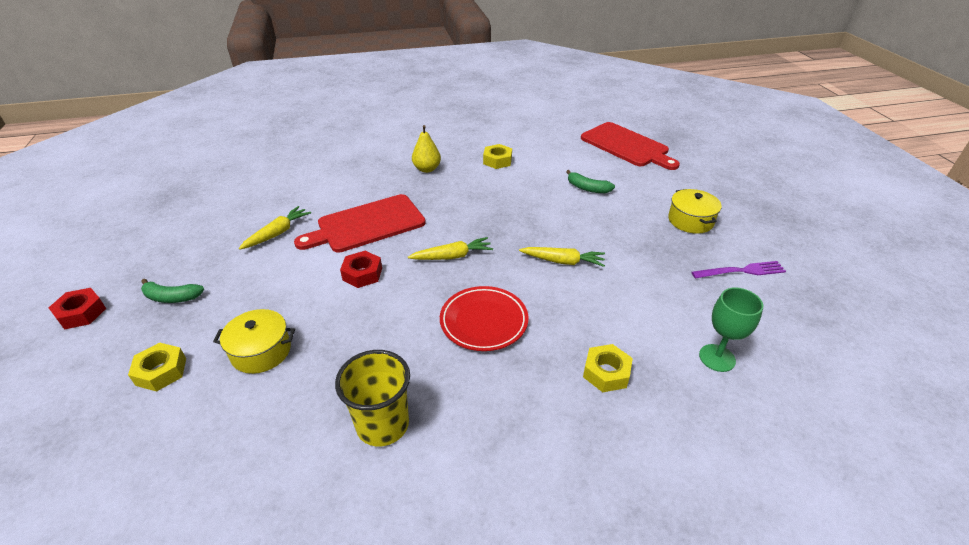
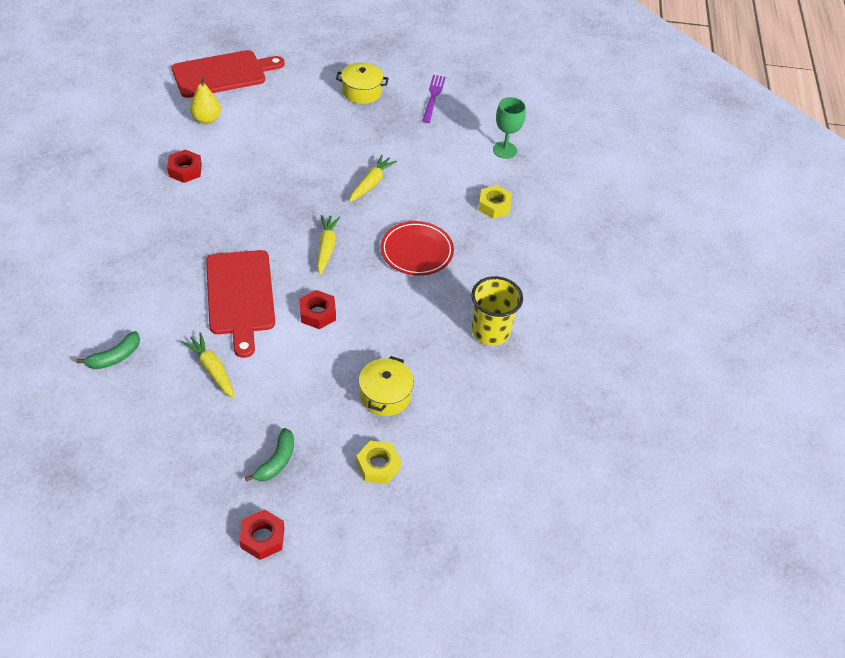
camera: 75 degrees left, 10 degrees up
(427, 169) = (163, 227): yellow pear -> yellow pear (206, 119)
(497, 161) = (185, 170): yellow nut -> red nut
(587, 188) = (277, 128): green banana -> green banana (115, 357)

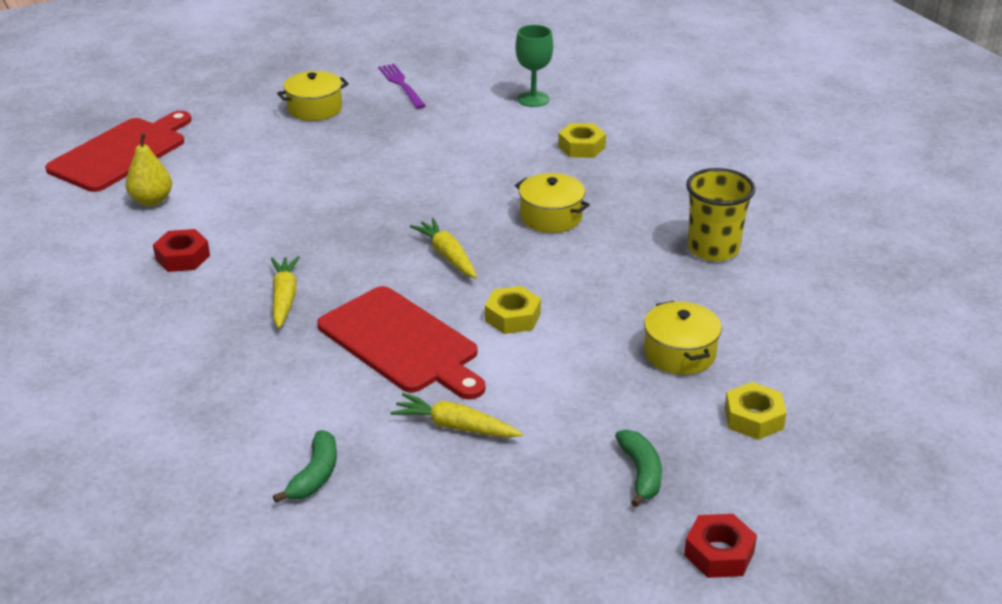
camera: 30 degrees left, 15 degrees down
(317, 313) = (512, 317): red nut -> yellow nut
(371, 183) = (426, 180): yellow carrot -> yellow carrot (284, 298)
(416, 251) = (551, 217): red plate -> yellow pot

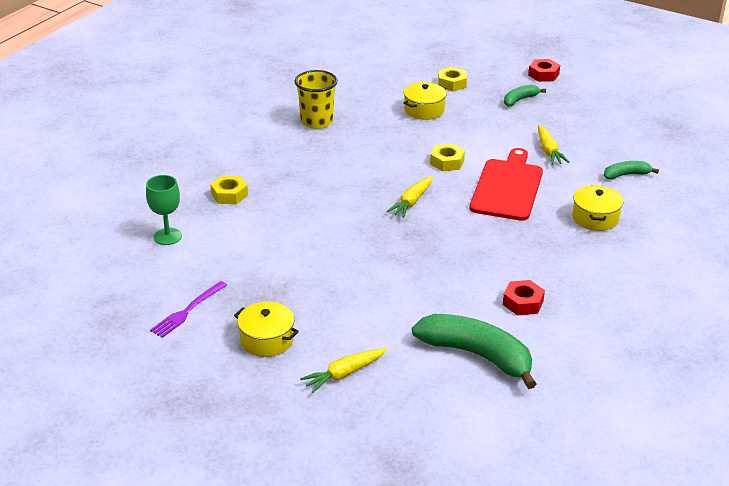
camera: 120 degrees left, 0 degrees up
(121, 153) = (430, 414): red cutting board -> none
(152, 201) = (477, 355): yellow pear -> green banana
(284, 298) = (515, 242): yellow carrot -> yellow carrot (344, 374)
(551, 217) = (332, 180): yellow pot -> yellow pot (595, 218)

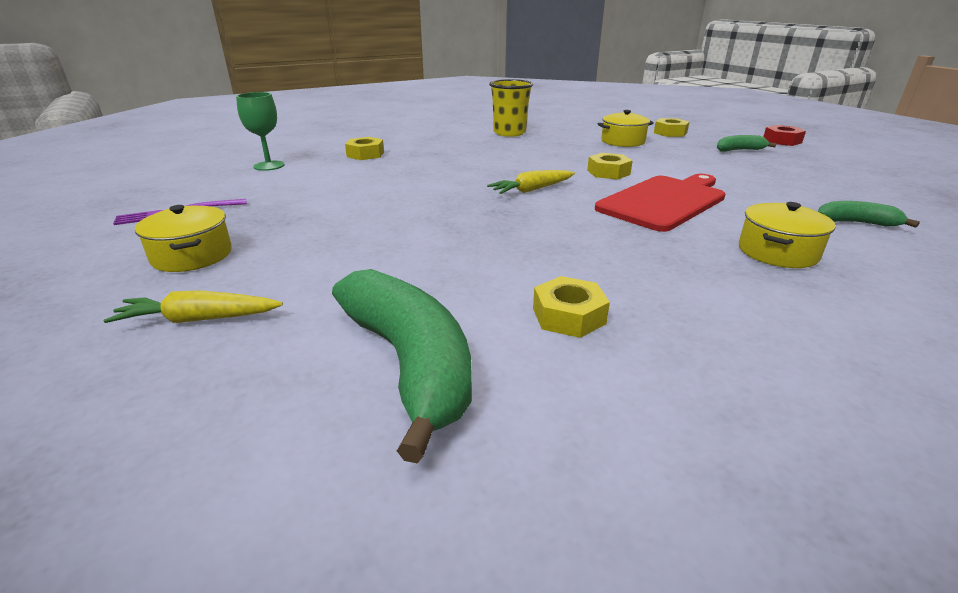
camera: 30 degrees right, 5 degrees down
(523, 303) = (568, 316): red nut -> yellow nut
(548, 151) = (747, 185): yellow carrot -> none

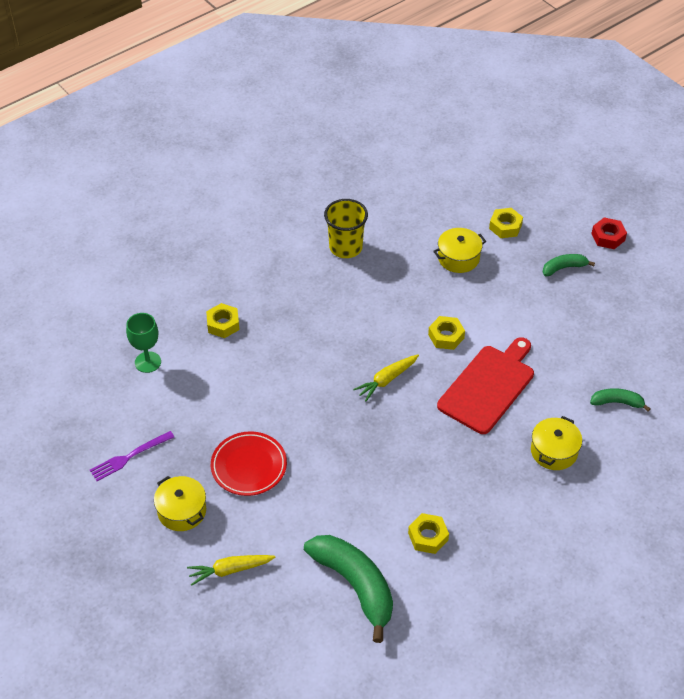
camera: 10 degrees left, 20 degrees up
(320, 230) = (249, 466): none -> red plate

